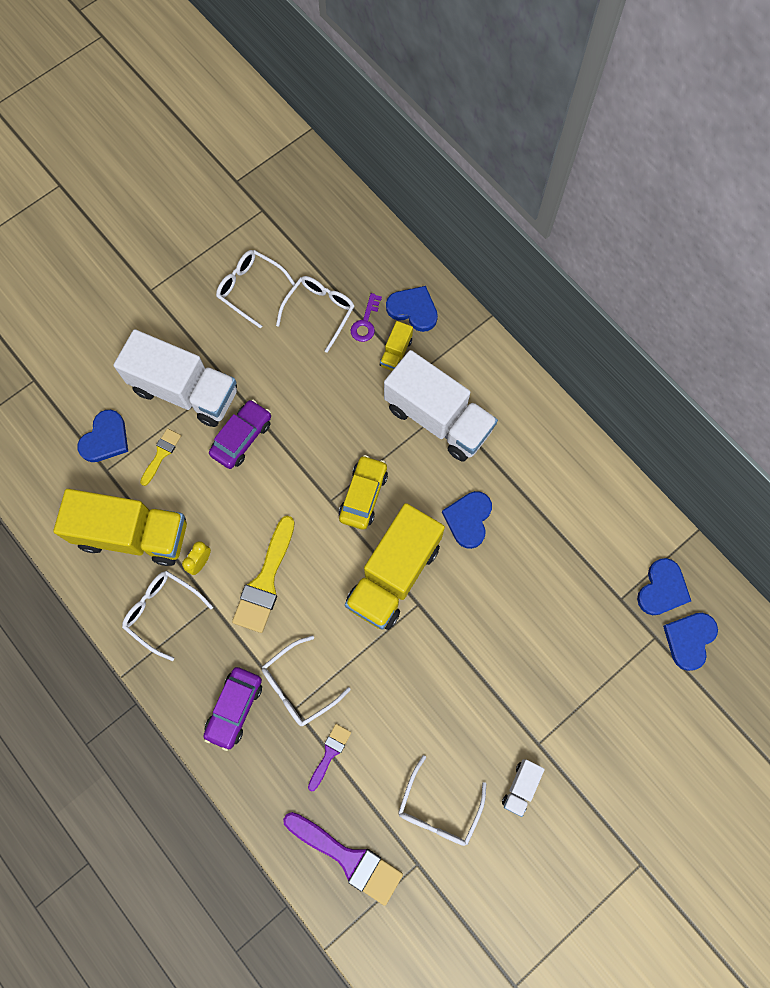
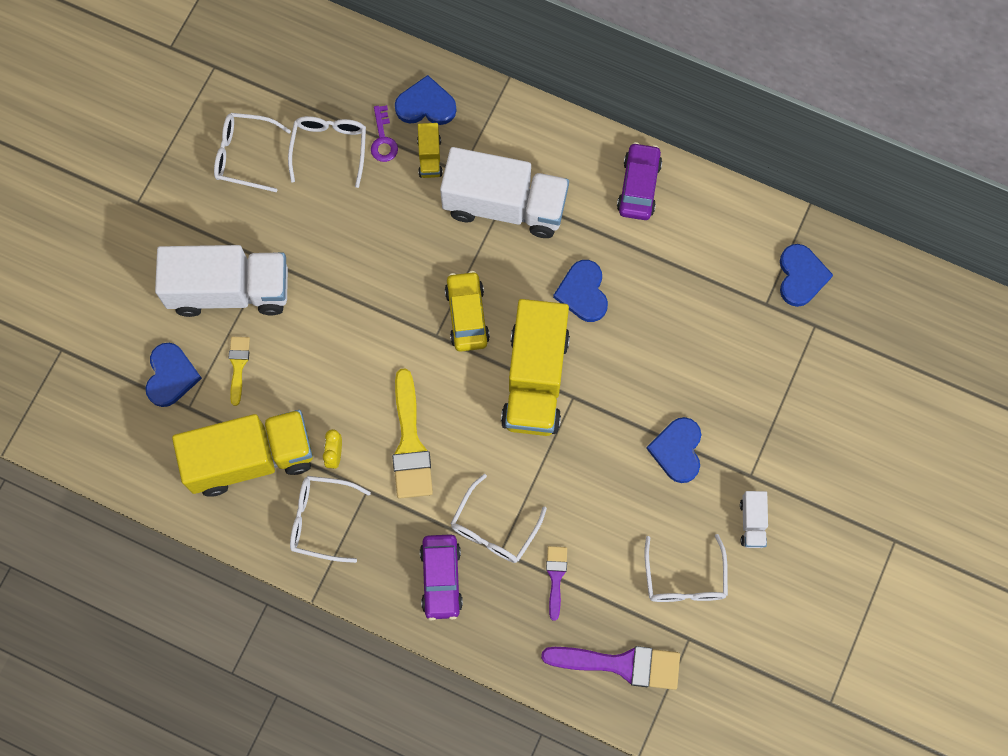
camera: 25 degrees left, 0 degrees up
(242, 438) = (313, 312): purple car -> purple car (638, 186)
(689, 639) = (847, 313): blue heart -> blue heart (677, 450)

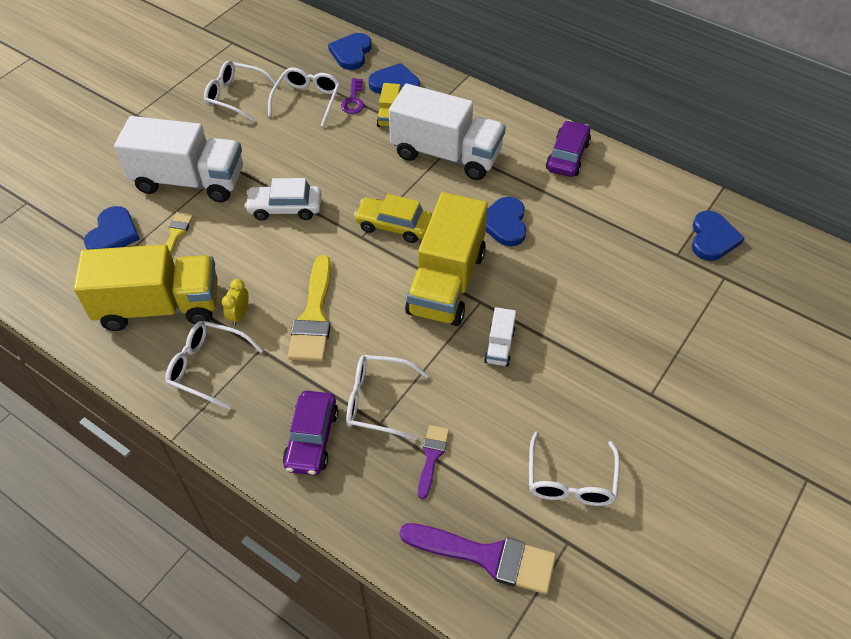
camera: 10 degrees right, 20 degrees down
(345, 311) = (285, 208): none -> white car
(467, 315) = (393, 226): yellow car -> yellow car turned 75 degrees counterclockwise
(494, 528) = (377, 401): white glasses -> white glasses turned 60 degrees clockwise
(677, 450) = (577, 360): blue heart -> blue heart (351, 53)
(752, 522) = (649, 437): white truck -> white truck (499, 346)

